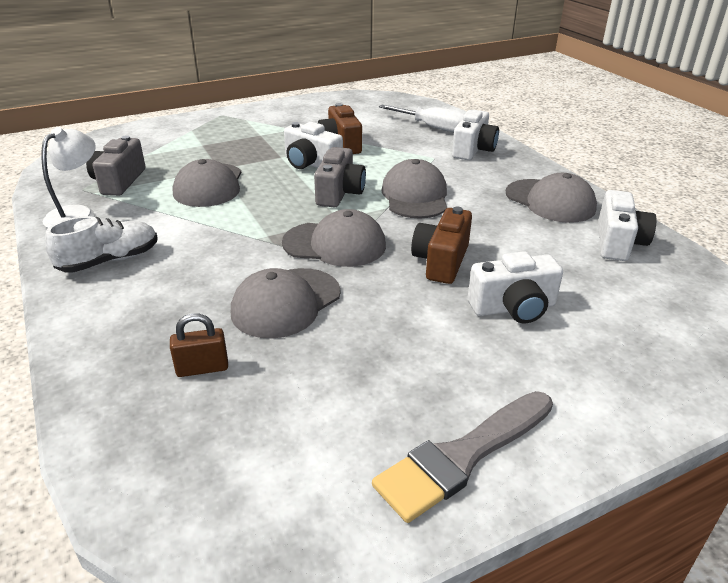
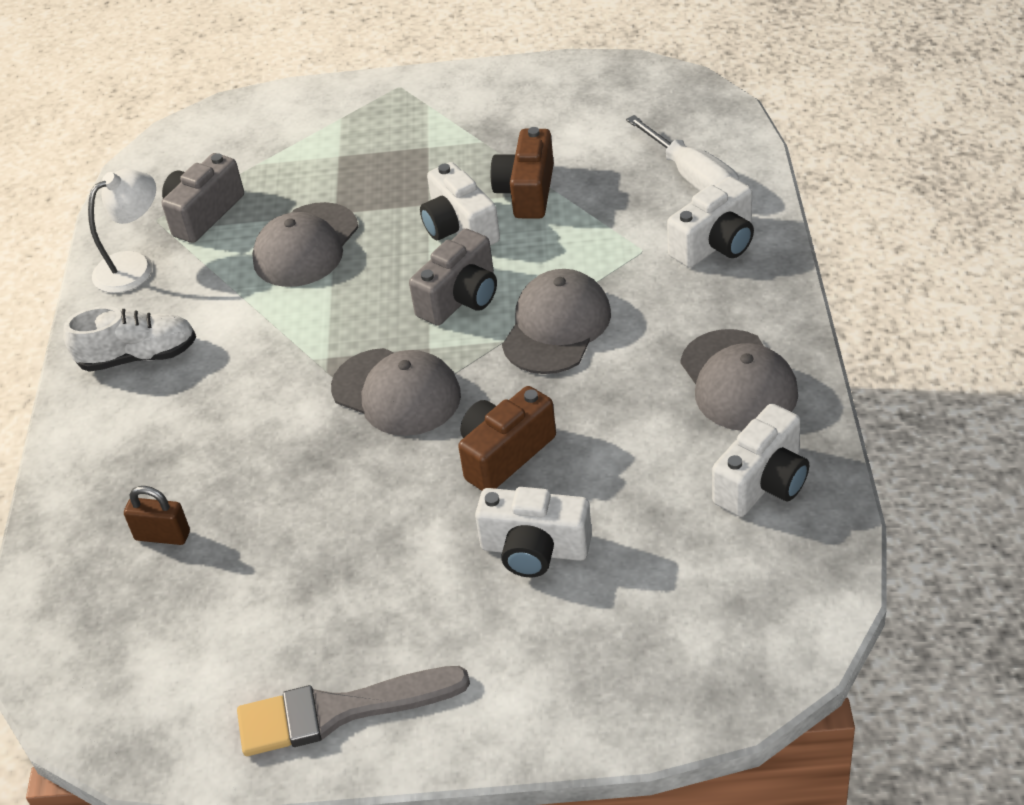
camera: 30 degrees right, 10 degrees up
(286, 303) = (288, 471): grey cap -> none

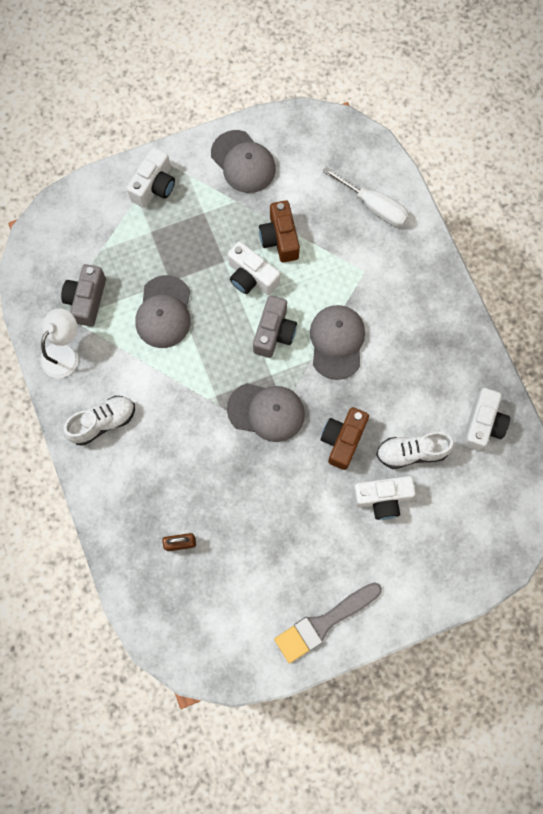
camera: 25 degrees left, 30 degrees up
(617, 495) = (412, 452): none -> white shoe
(715, 244) = (403, 258): white camera -> white camera (154, 186)
(738, 381) = (448, 358): grey cap -> grey cap (243, 162)

